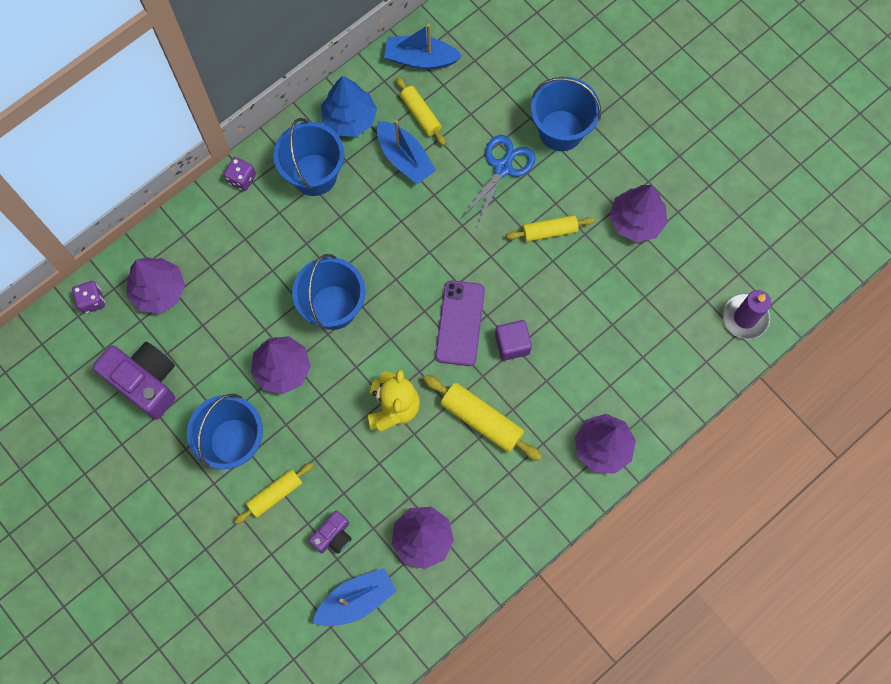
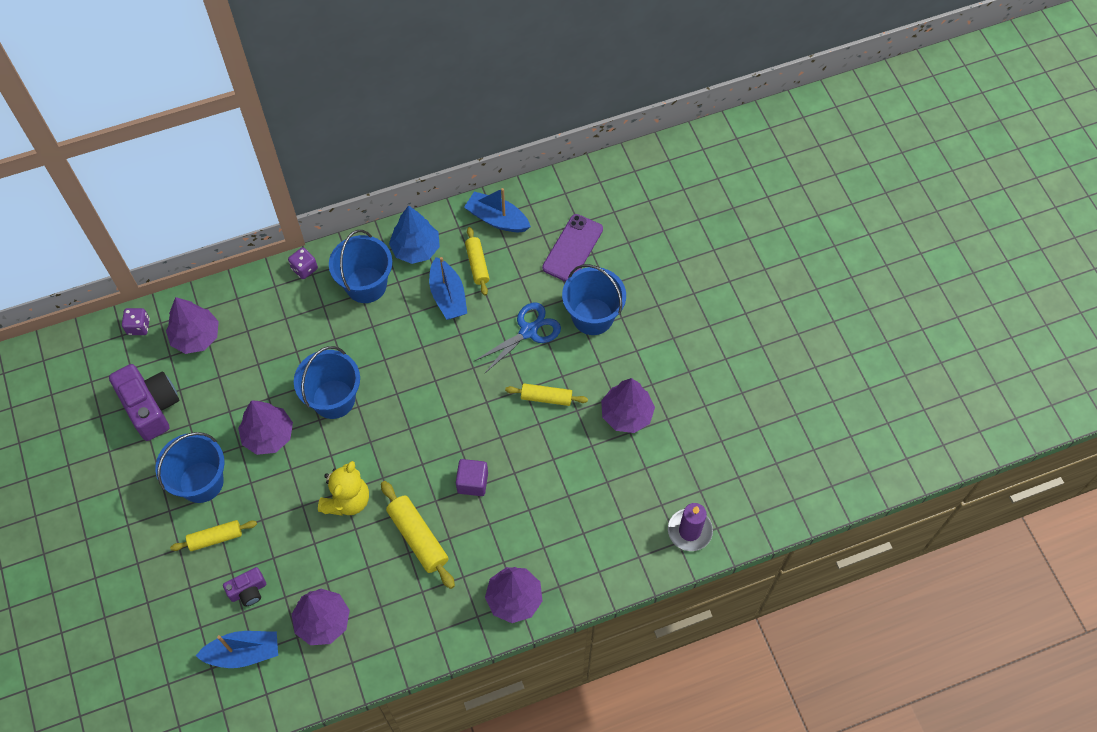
camera: 20 degrees right, 10 degrees down
(460, 323) = (435, 449): purple phone -> purple phone (572, 248)

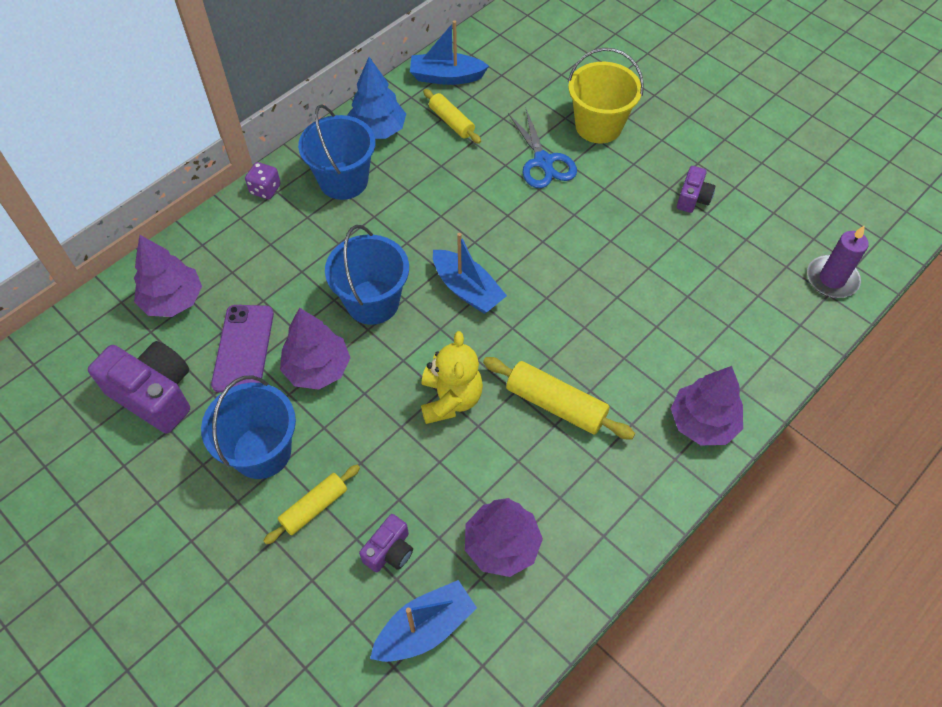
camera: 25 degrees left, 5 degrees down
(138, 327) = (95, 316): purple dice -> none
(448, 296) = (439, 160): blue boat -> blue boat (467, 289)
(472, 482) = (579, 324): purple cube -> none
(528, 331) = (543, 161): blue scissors -> blue scissors turned 135 degrees clockwise
(546, 397) = (602, 214): yellow rolling pin -> none
(572, 248) = (538, 76): purple phone -> purple phone (243, 349)
(592, 316) = (598, 126): blue bucket -> yellow bucket
(626, 414) = (693, 198): purple tree -> purple camera

